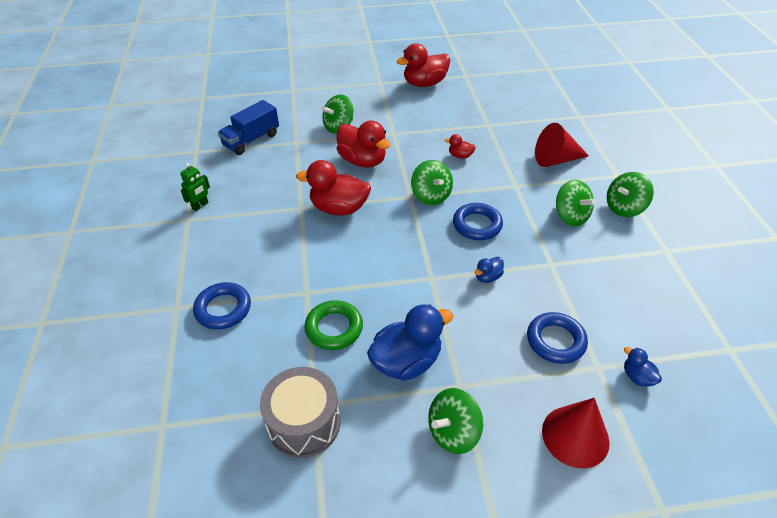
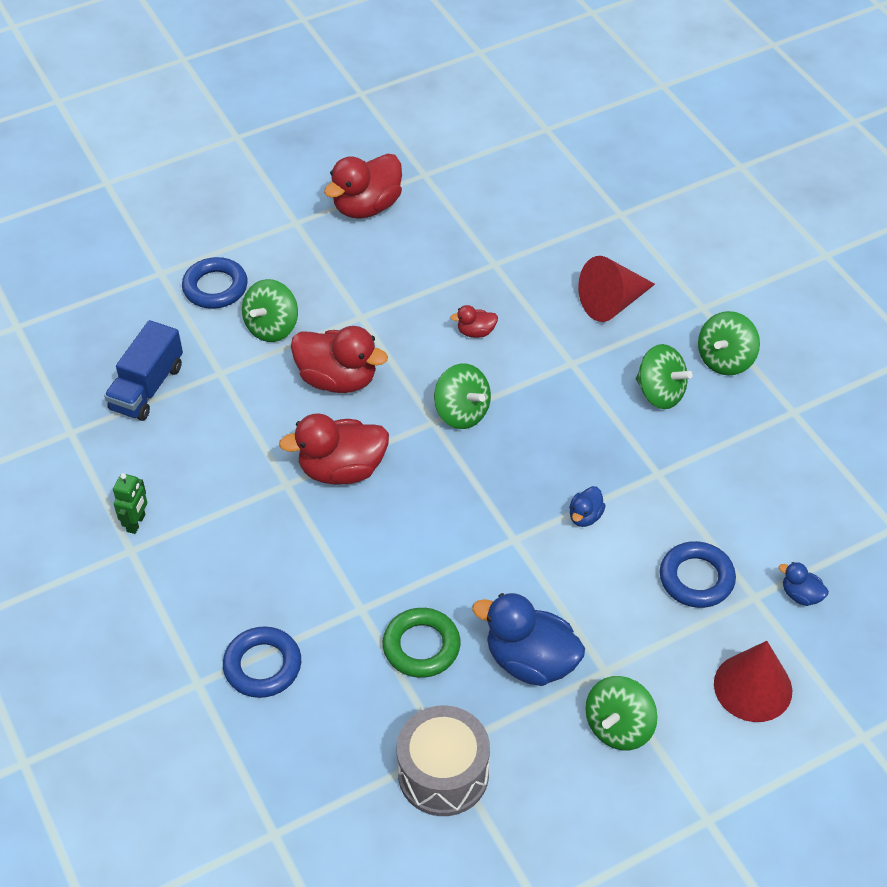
camera: 20 degrees left, 5 degrees up
(406, 362) = (530, 661): blue duck -> blue duck turned 105 degrees counterclockwise
(477, 225) = (543, 442): blue ring -> blue ring (215, 287)

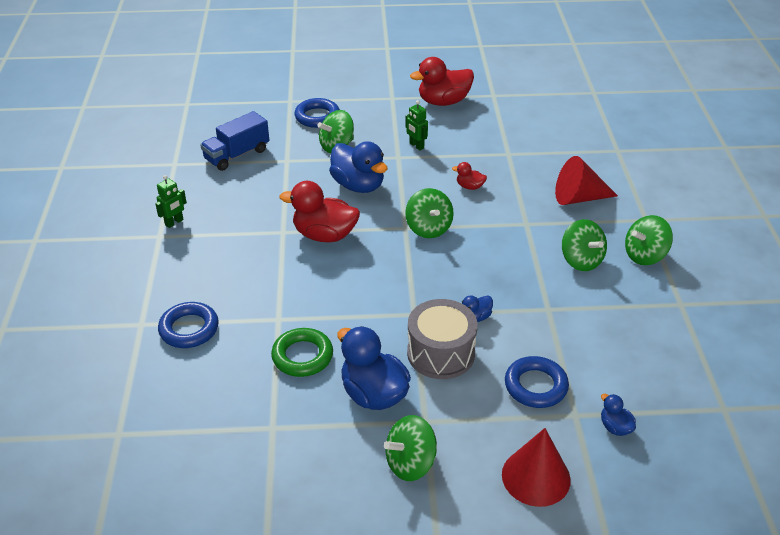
camera: 25 degrees right, 10 degrees down
(338, 379) = (358, 185): red duck -> blue duck
(374, 291) = (416, 146): none -> green robot
(443, 774) = (260, 443): grey drum -> grey drum (441, 353)

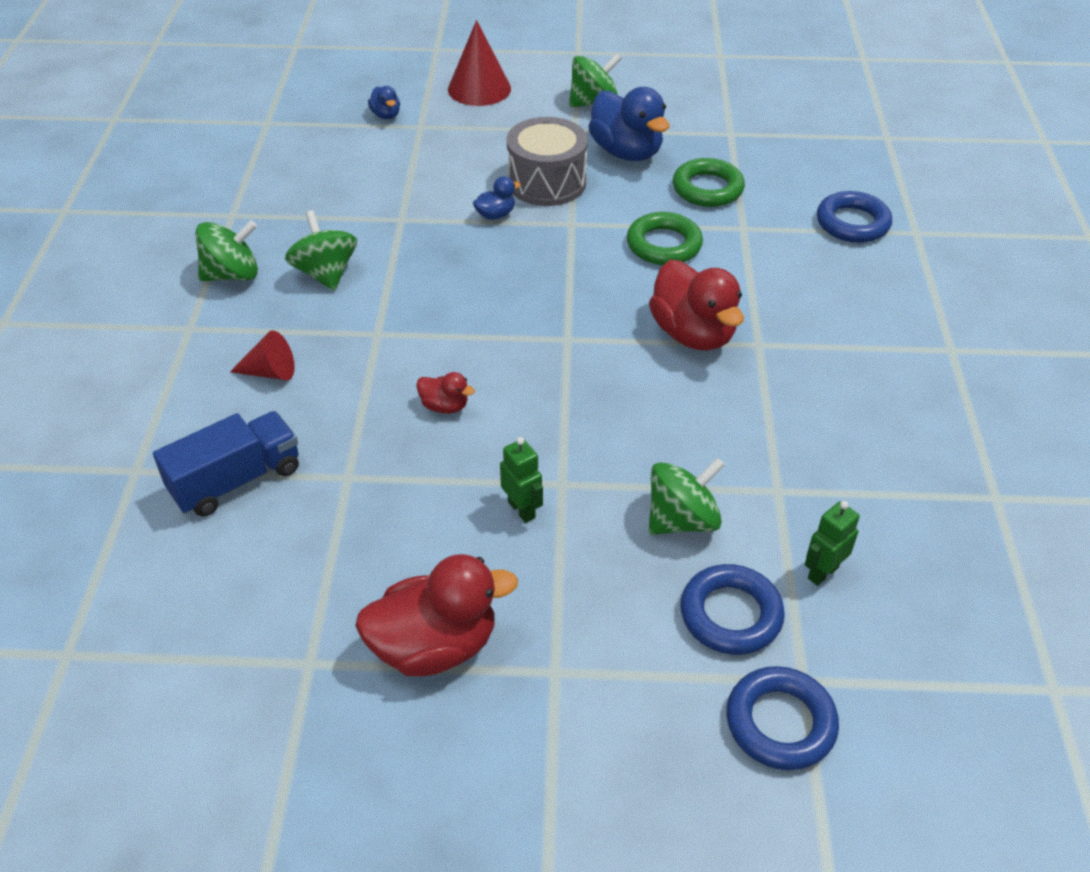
camera: 175 degrees left, 5 degrees up
(174, 222) = (938, 370): green robot -> green robot (822, 572)
(237, 155) = (880, 511): blue truck -> blue truck (236, 480)
(324, 235) = (693, 334): red duck -> red duck turned 45 degrees clockwise
(341, 299) = (664, 245): none -> green ring
(358, 185) = (639, 422): blue duck -> none
(428, 228) = (531, 335): green spinning top -> none
(535, 386) = (450, 149): blue ring -> blue ring (780, 723)
(578, 198) = (270, 372): red cone -> red cone, size x0.61

